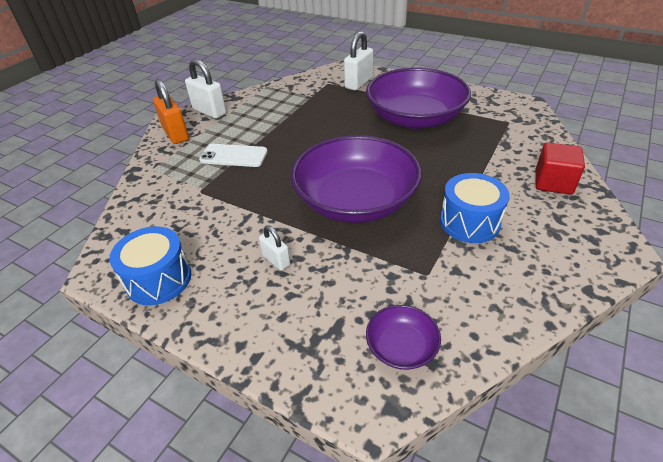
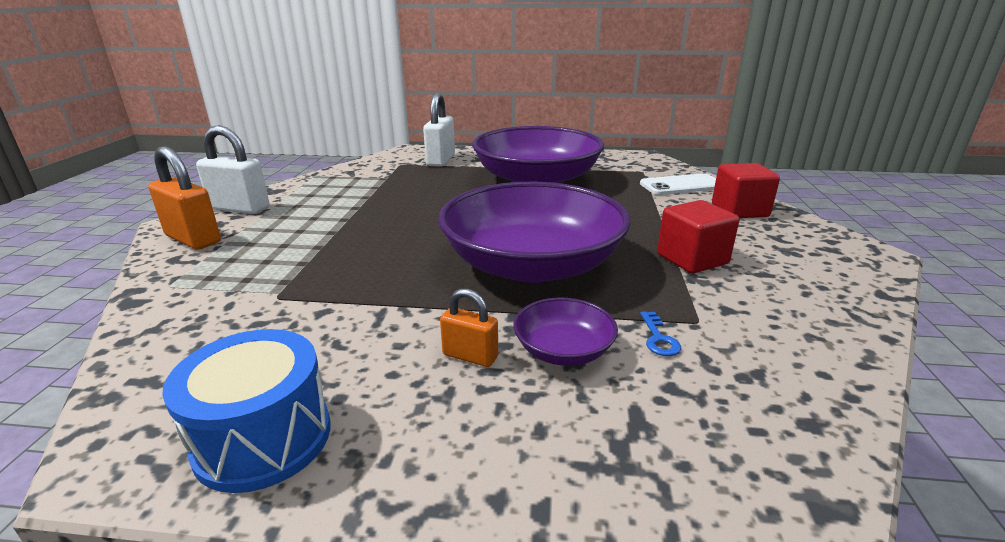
camera: 25 degrees left, 15 degrees down
(234, 156) = (311, 248): white phone -> white phone (681, 185)
(276, 260) = (470, 356): white padlock -> orange padlock
(391, 279) = (659, 338): none -> blue key
(401, 347) = (752, 417): purple bowl -> purple bowl (563, 350)
(469, 222) = (692, 259): blue drum -> red cube

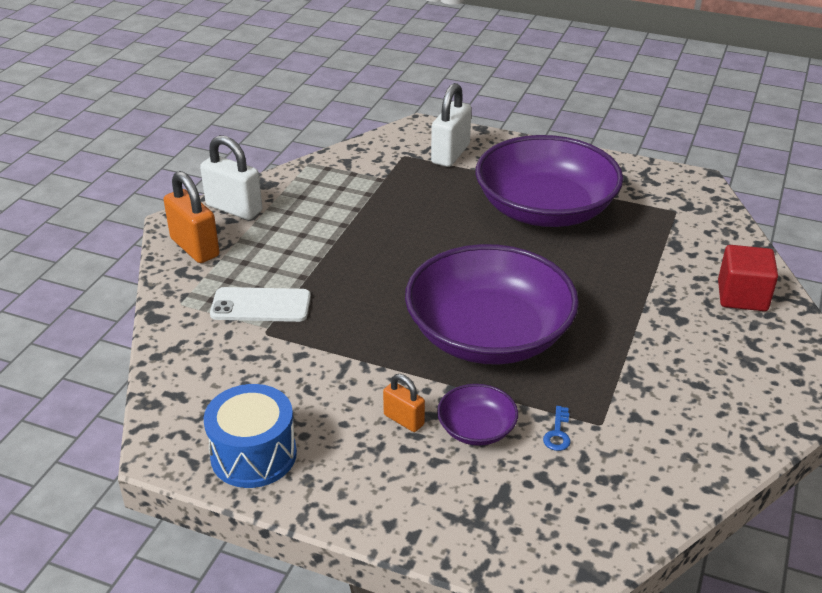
camera: 15 degrees right, 10 degrees up
(681, 185) = (706, 244): white phone -> white phone (261, 305)
(692, 259) = (643, 355): red cube -> none

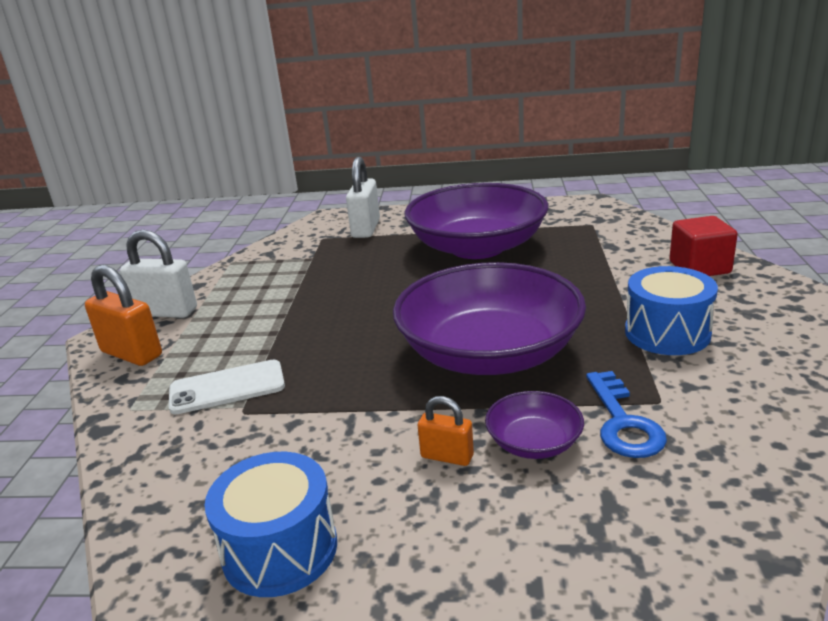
camera: 15 degrees left, 10 degrees down
(557, 433) = (623, 423): blue key -> blue key, size x1.96
(656, 360) = (667, 333): none -> blue drum

